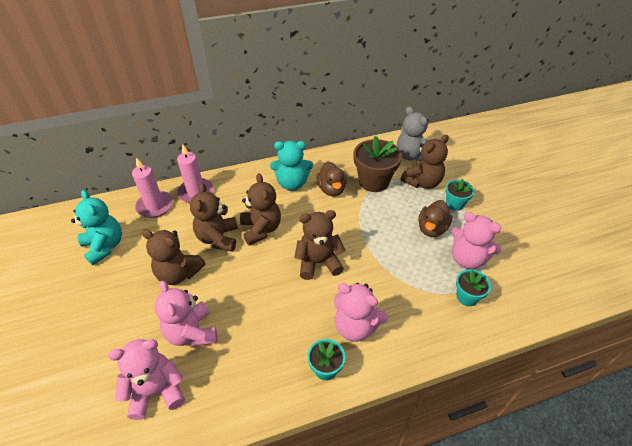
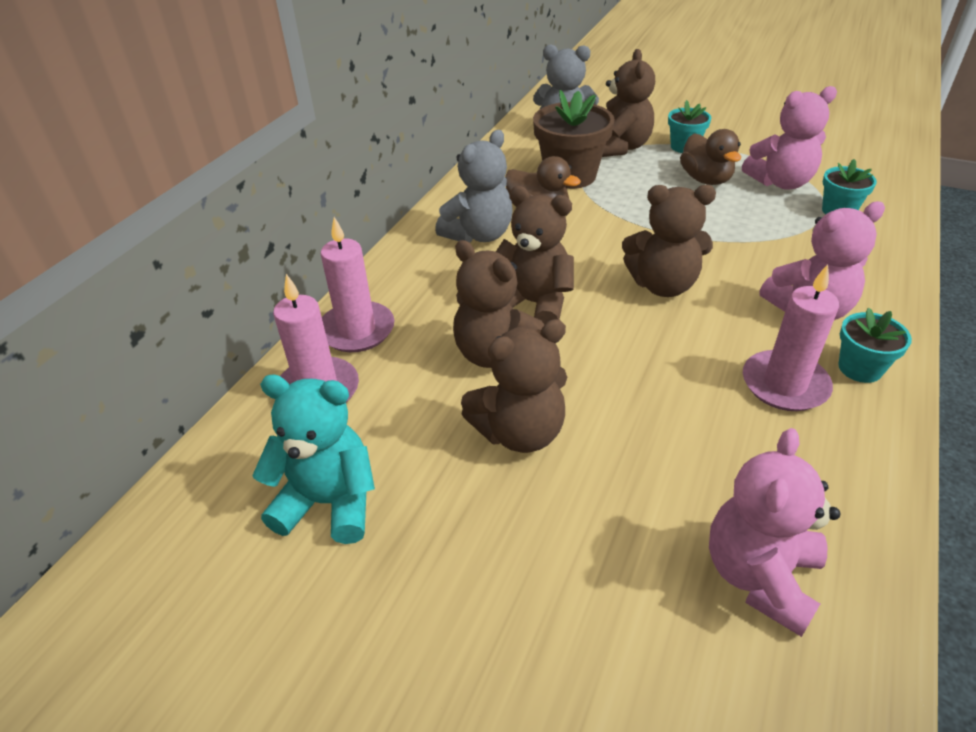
camera: 45 degrees left, 5 degrees down
(192, 332) = (669, 474): pink teddy bear -> none
(285, 344) = (784, 384): none -> pink candle
(292, 183) = (479, 235): turquoise teddy bear -> grey teddy bear
(318, 262) = (663, 285): brown teddy bear -> brown teddy bear turned 120 degrees counterclockwise

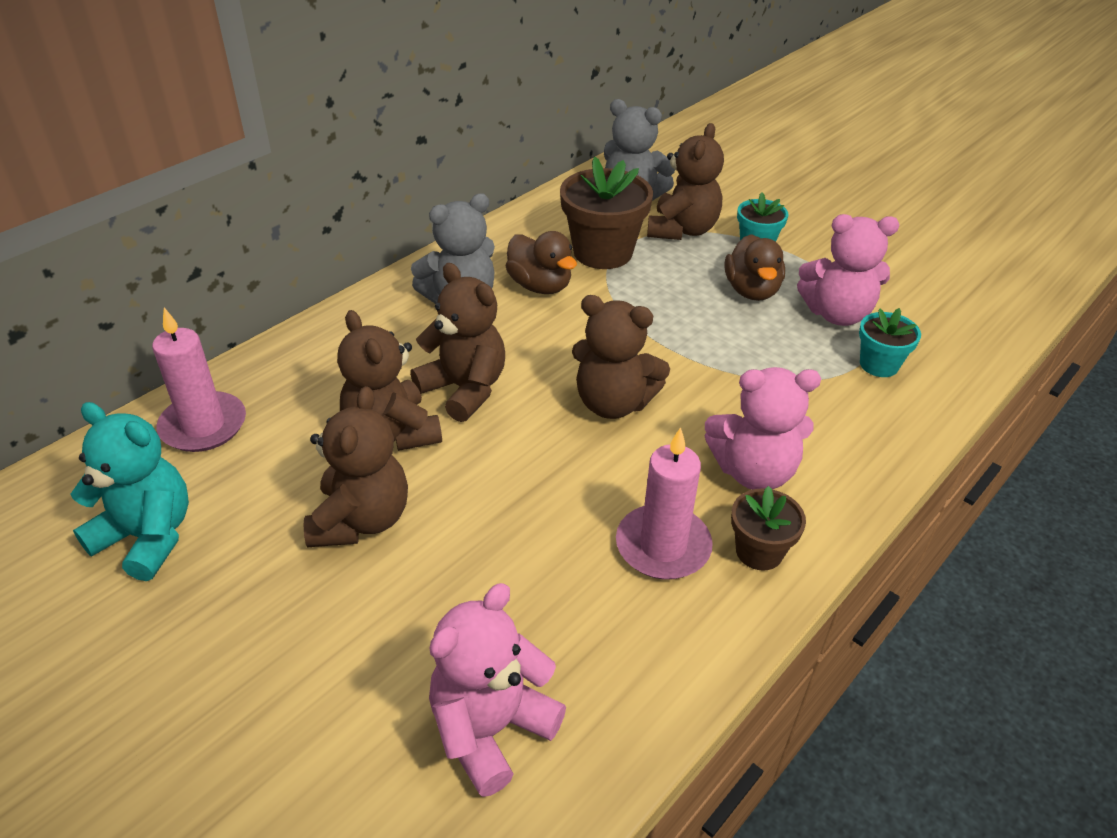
camera: 15 degrees right, 0 degrees up
(357, 330) = (276, 373): pink candle -> none
(520, 432) = (361, 520): brown teddy bear -> brown teddy bear turned 75 degrees counterclockwise
(860, 368) = (759, 551): turquoise flower pot -> brown flower pot

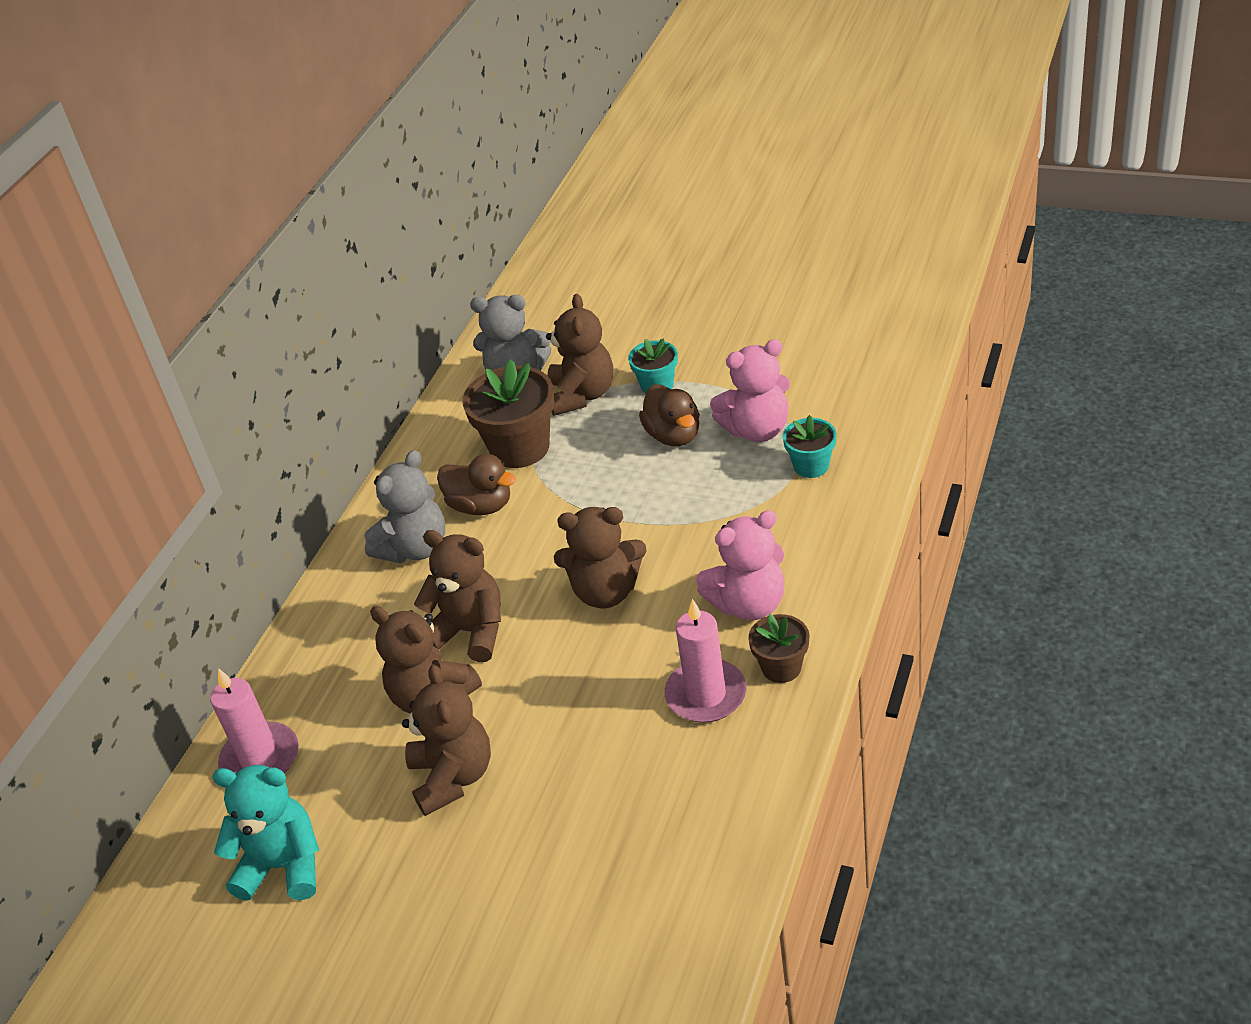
camera: 15 degrees left, 0 degrees up
(491, 729) = (647, 880): pink teddy bear -> none

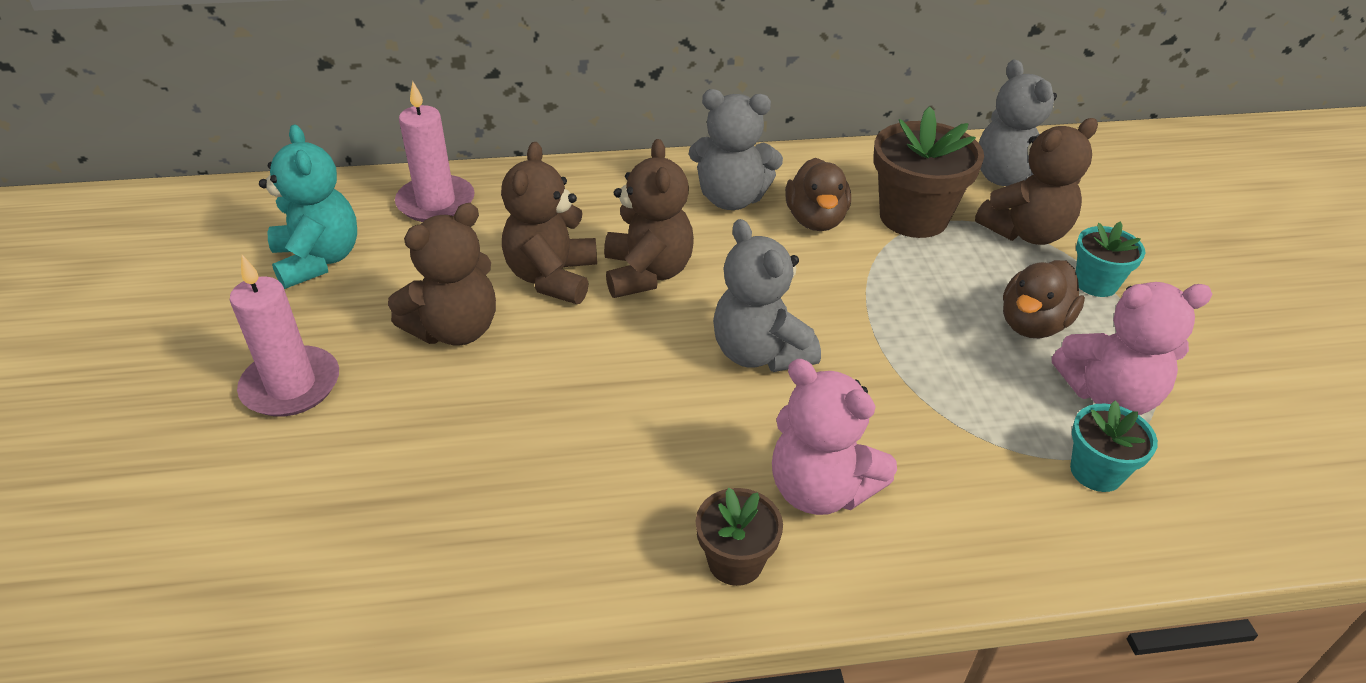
camera: 55 degrees right, 0 degrees up
(606, 592) = (760, 353): brown teddy bear -> grey teddy bear
(706, 694) = (654, 498): pink candle -> pink candle (291, 385)
(757, 430) = (1109, 395): pink teddy bear -> pink teddy bear turned 45 degrees counterclockwise

